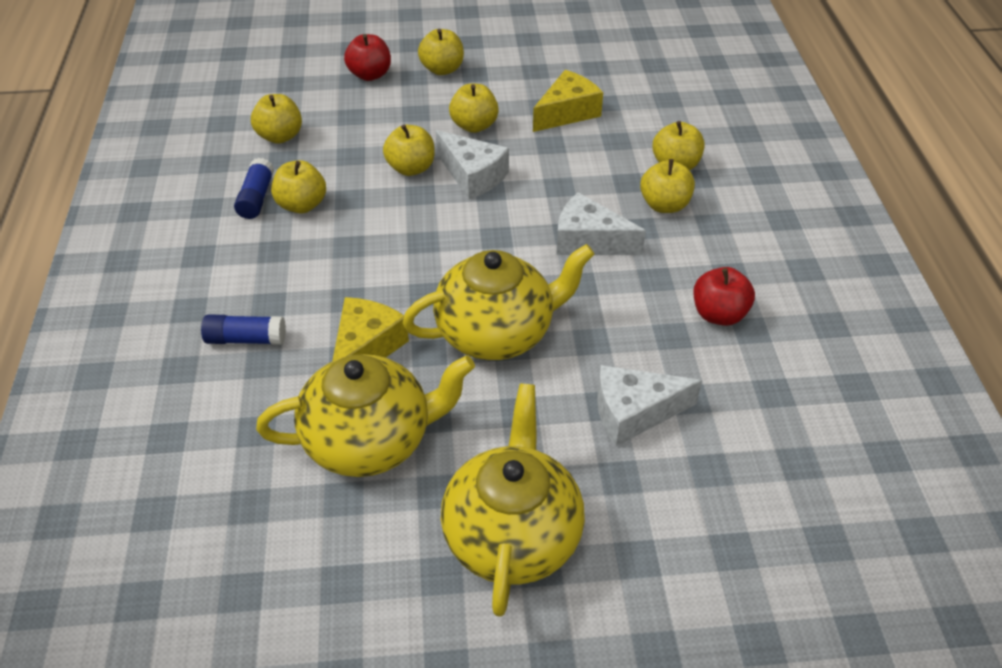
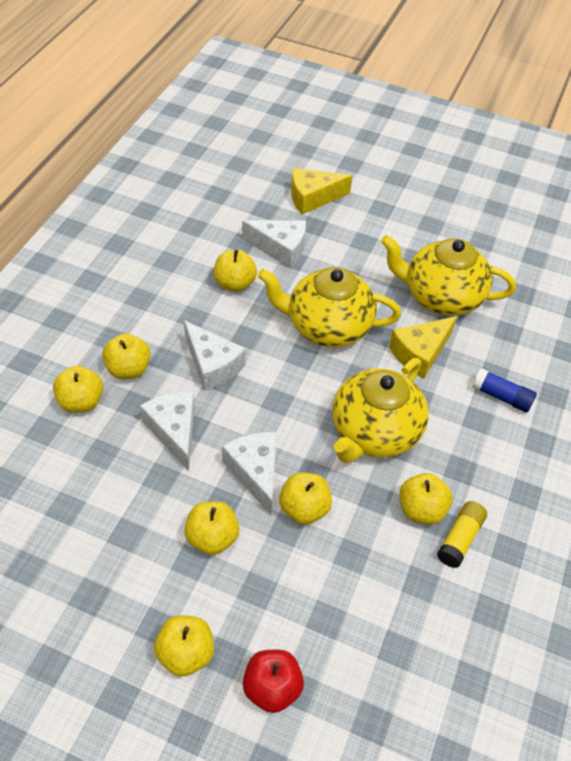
camera: 155 degrees left, 5 degrees up
(256, 198) = (460, 539): blue glue stick -> yellow glue stick
(280, 136) = (413, 621): yellow apple -> yellow apple (234, 284)
(512, 535) = (387, 224): yellow teapot -> yellow teapot (374, 433)
(567, 113) = (112, 511): yellow cheese -> yellow cheese (312, 198)
(571, 177) = (174, 431): none -> white cheese
(719, 314) = (177, 277): red apple -> none

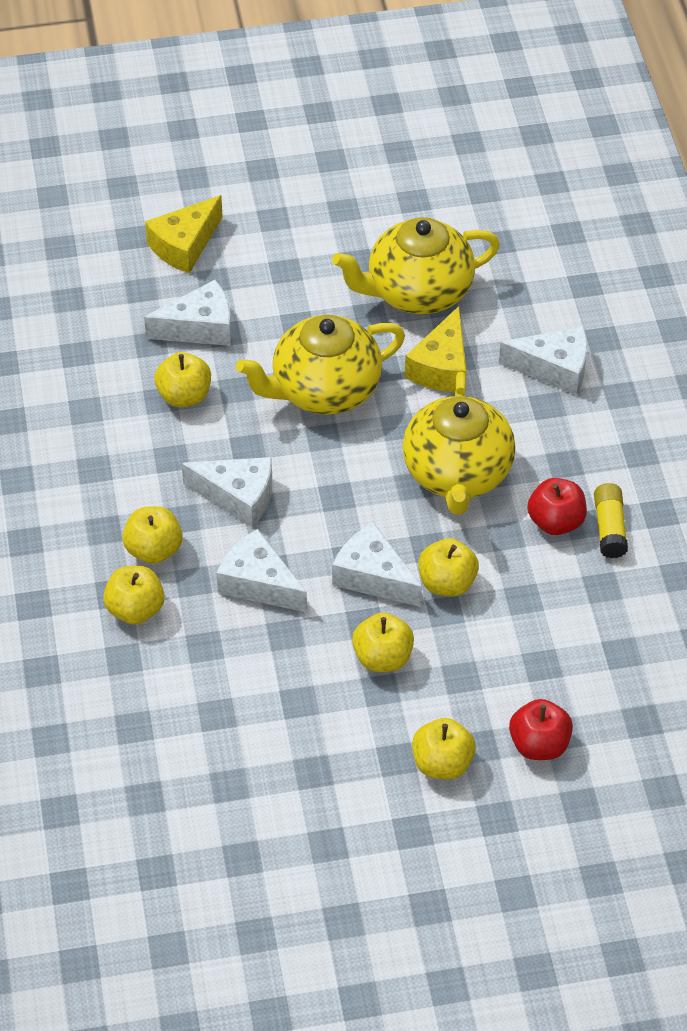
camera: 30 degrees left, 0 degrees up
(421, 510) = (556, 522): yellow apple -> red apple
(501, 397) = (554, 369): blue glue stick -> white cheese

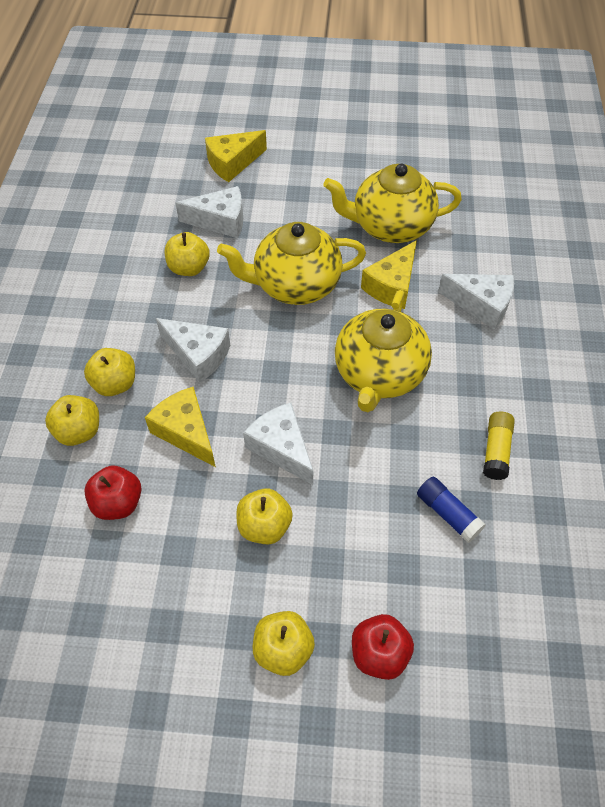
camera: 15 degrees right, 5 degrees up
(259, 583) = (186, 432): white cheese -> yellow cheese
(447, 583) = (342, 468): yellow apple -> none
(556, 522) = (450, 434): red apple -> red apple (118, 503)
(573, 602) = (447, 513): none -> blue glue stick

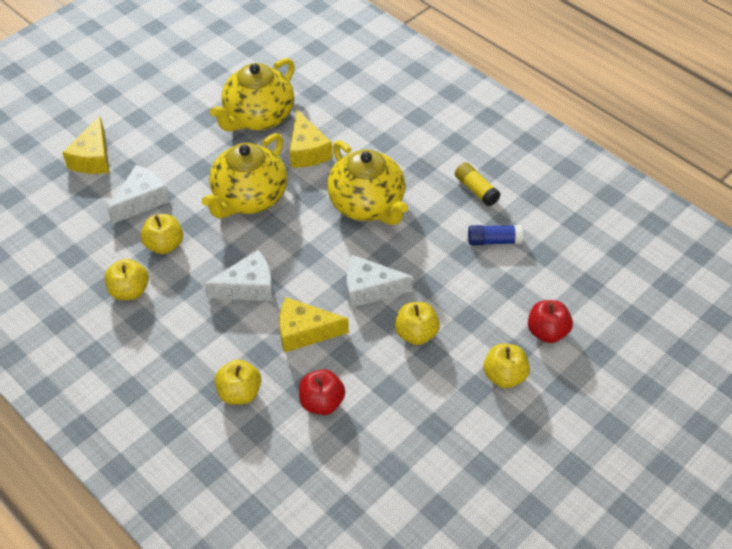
camera: 50 degrees left, 5 degrees down
(115, 384) = (221, 348): yellow apple -> yellow apple (130, 291)
(481, 305) = (371, 121): white cheese -> none

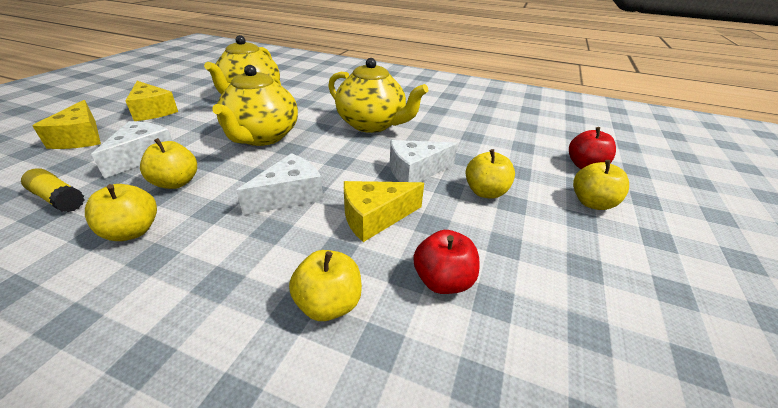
camera: 25 degrees left, 15 degrees down
(307, 151) = (302, 106): yellow cheese -> yellow cheese (153, 111)
(476, 190) = (447, 106): yellow glue stick -> yellow glue stick (58, 199)
(493, 241) = (486, 126): blue glue stick -> none

